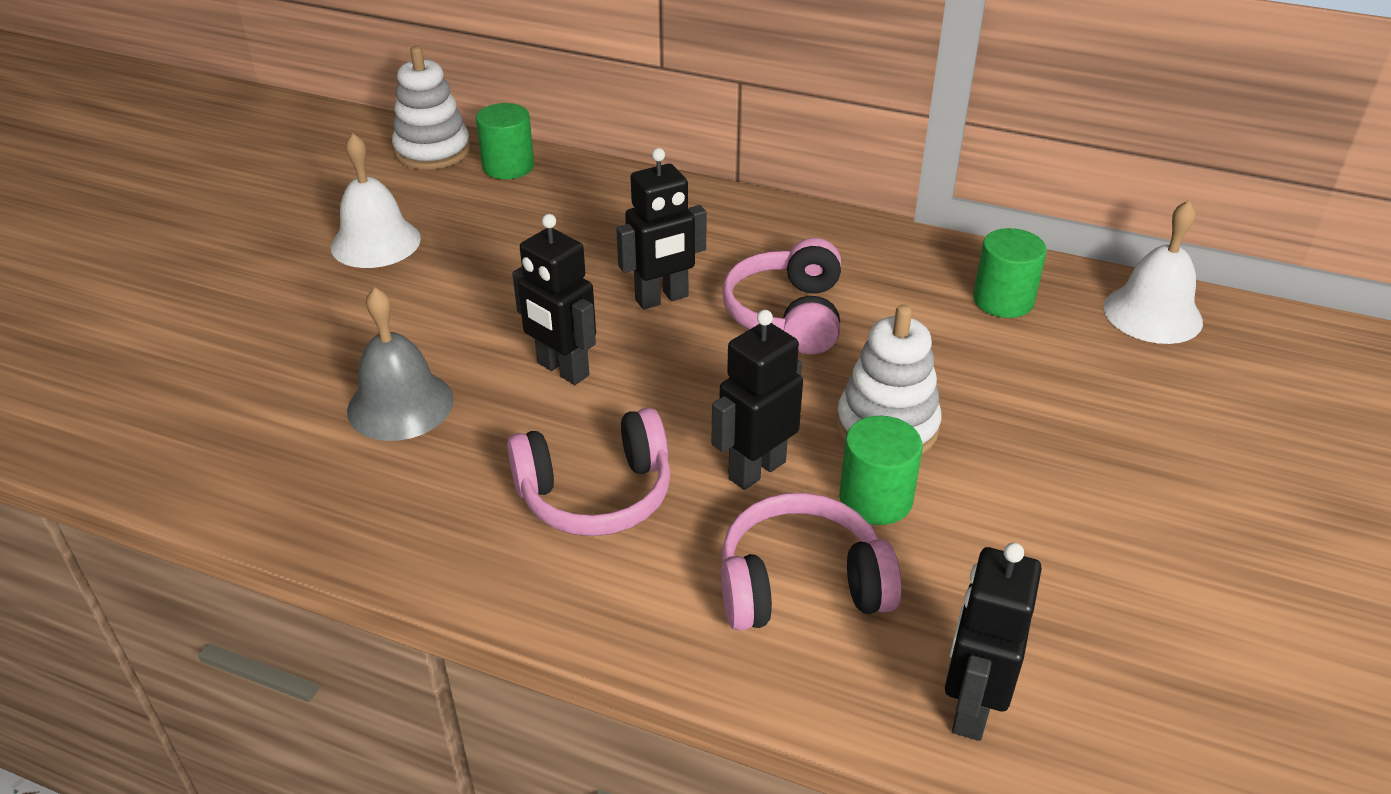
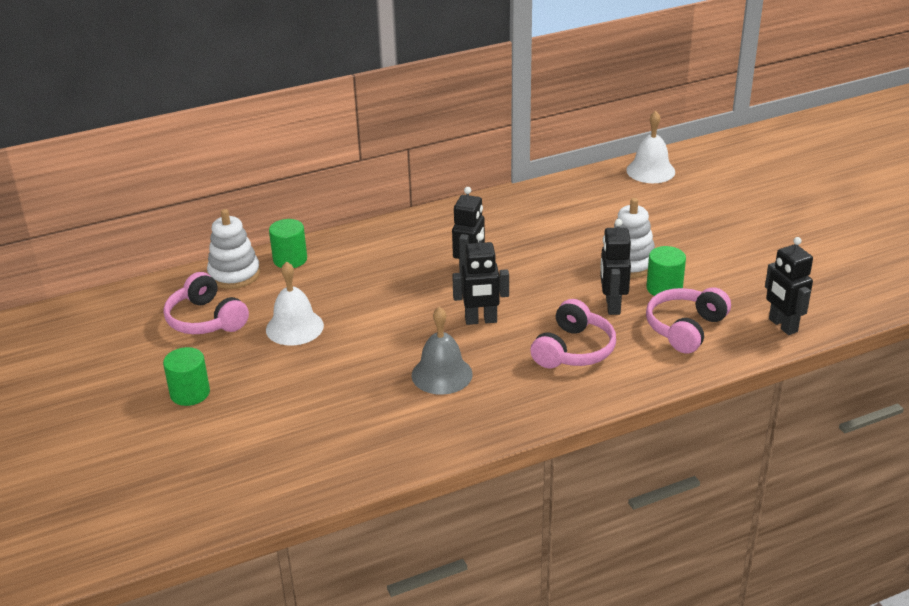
camera: 45 degrees left, 5 degrees down
(788, 315) = (529, 247): pink headphones -> pink headphones (206, 319)
(1003, 300) = (595, 195): green cylinder -> green cylinder (190, 393)

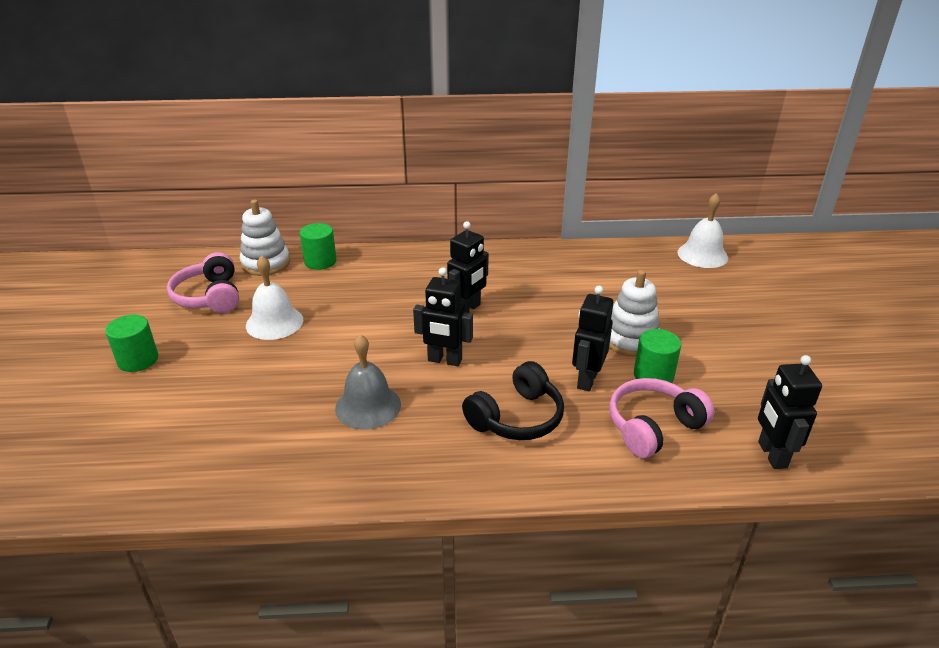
camera: 20 degrees right, 0 degrees up
(573, 350) = (516, 417): pink headphones -> black headphones

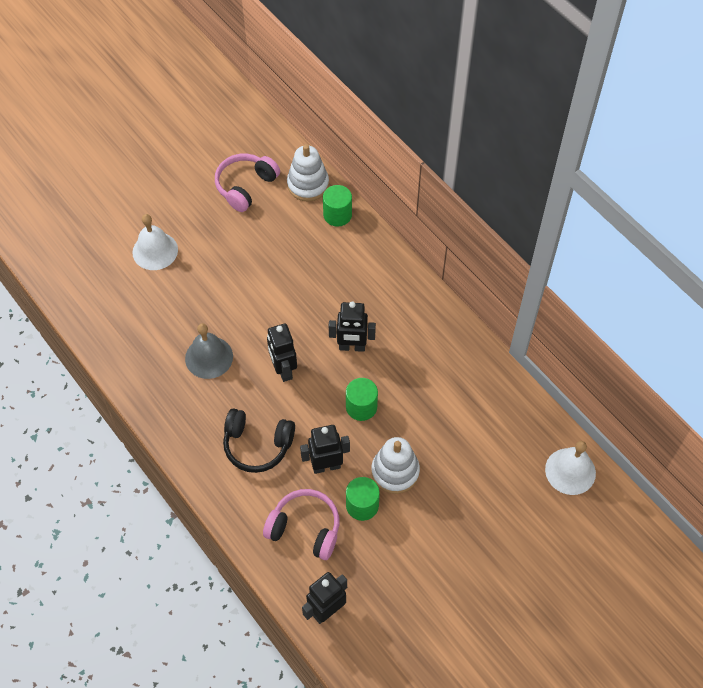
camera: 55 degrees right, 25 degrees up
(138, 360) = (160, 206): green cylinder -> green cylinder (361, 407)
(274, 322) = (248, 245): white bell -> white bell (155, 251)

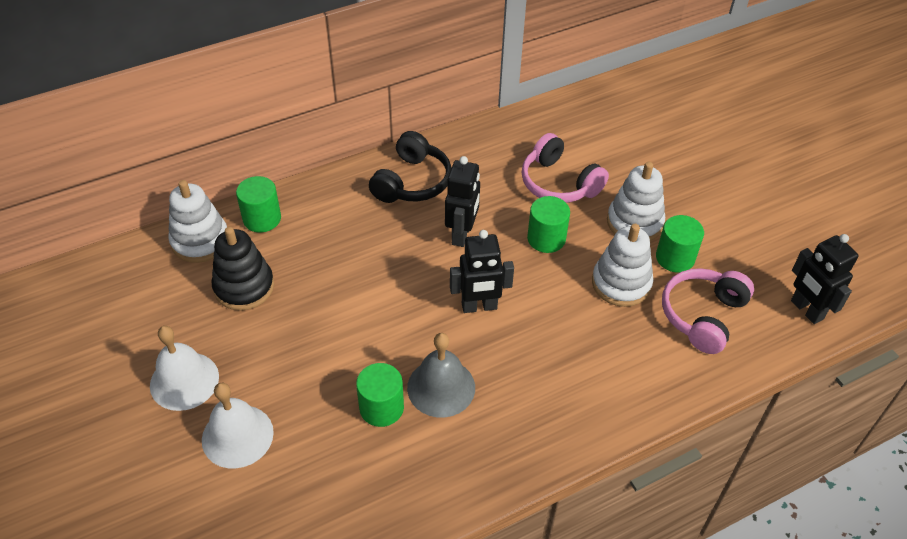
camera: 80 degrees left, 10 degrees down
(187, 325) = (381, 407): none -> green cylinder
(246, 186) = (171, 309): pink headphones -> pink headphones (559, 183)
(257, 445) = (584, 349): black headphones -> black headphones (412, 182)
(272, 221) = (244, 287): none -> black stacking toy
(326, 466) = (621, 283): black robot -> white stacking toy
(570, 471) = (646, 90): white bell -> white bell (184, 381)

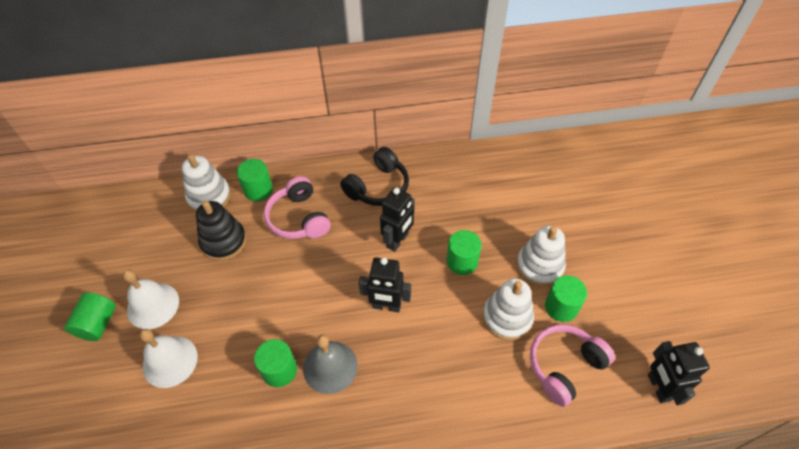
camera: 20 degrees right, 5 degrees up
(119, 420) = (98, 324): none -> green cylinder
(559, 183) = (491, 216): pink headphones -> pink headphones (299, 218)

